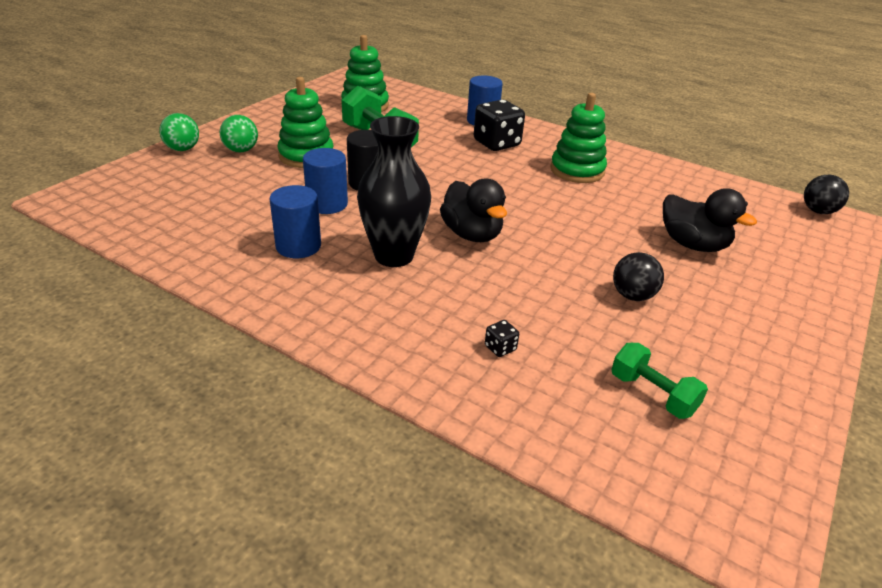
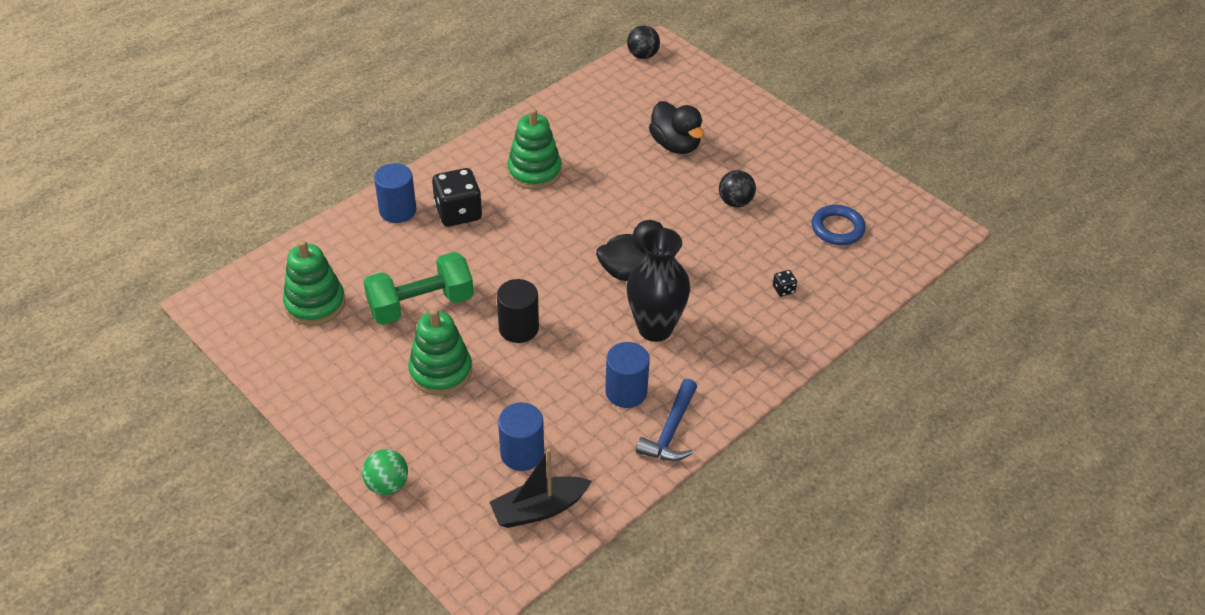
camera: 75 degrees left, 10 degrees up
(147, 214) = (539, 509): none -> black boat
(241, 150) = (408, 429): green ball -> none
(246, 278) = (670, 431): none -> blue hammer
(327, 204) = (554, 364): blue cylinder -> blue cylinder (522, 453)
(652, 394) = (837, 228): green dumbbell -> blue ring
(692, 244) = (675, 145): black duck -> black duck turned 90 degrees clockwise

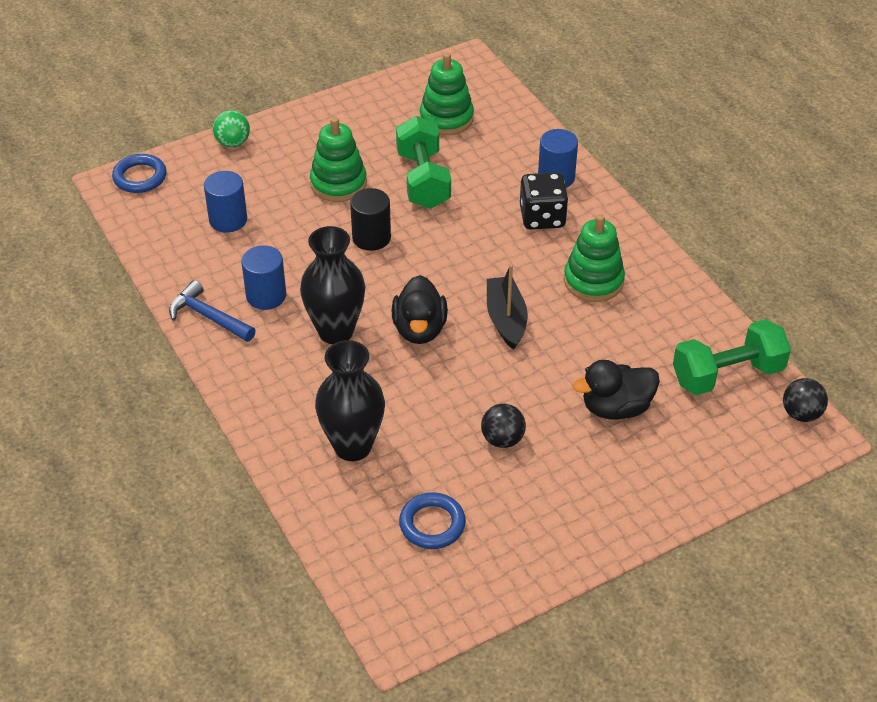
camera: 105 degrees right, 0 degrees up
(468, 562) = (140, 177): none -> blue ring
(539, 509) = (168, 221): black boat -> black boat (506, 319)
(617, 91) = (727, 374): none -> green dumbbell
(783, 289) = (352, 446): black dice -> black vase

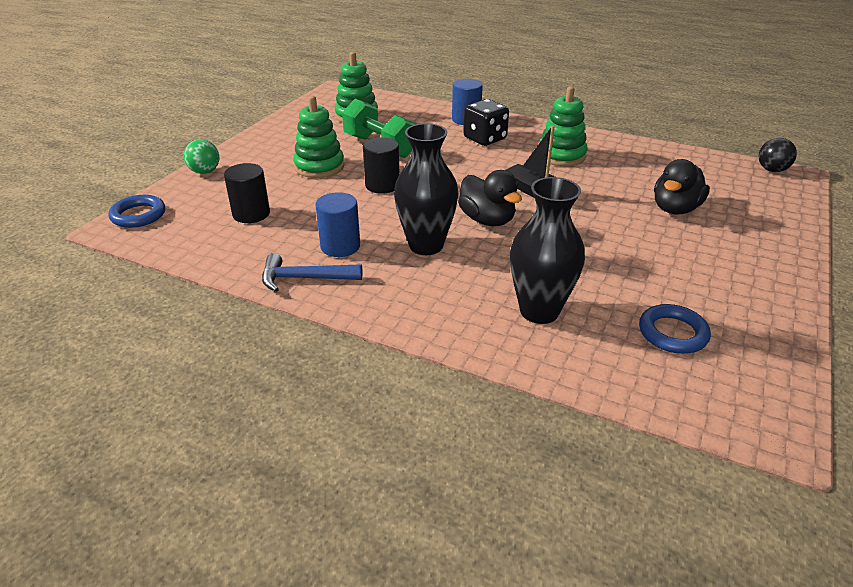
camera: 35 degrees left, 10 degrees down
(228, 220) = (251, 214): blue cylinder -> black cylinder
(502, 439) = (636, 257): black ball -> none
(727, 374) = (705, 168): green dumbbell -> none

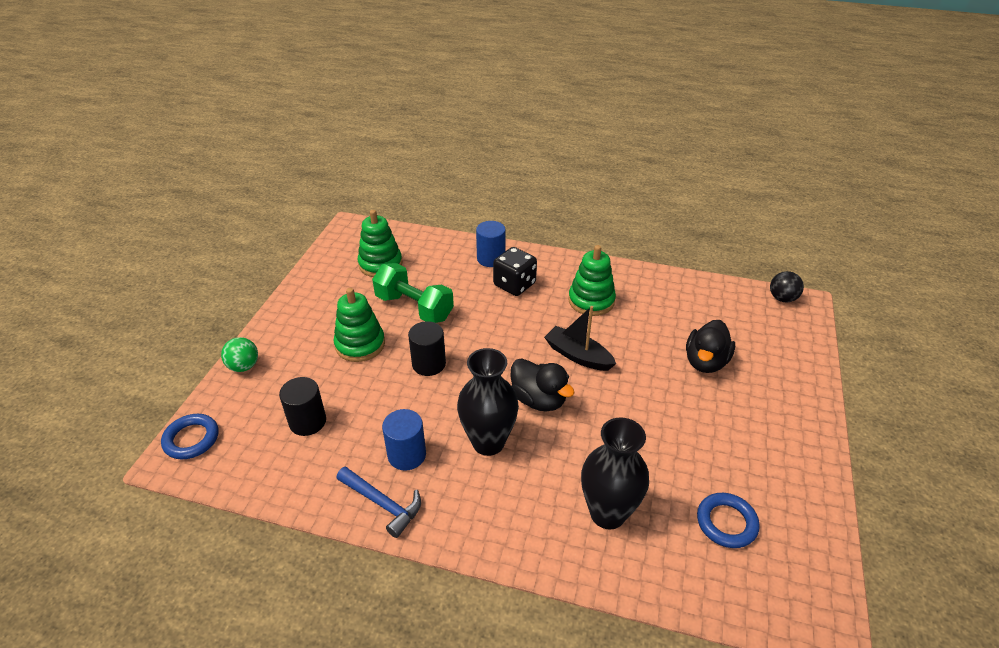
camera: 10 degrees left, 5 degrees up
(304, 278) = (382, 504): blue hammer -> blue hammer turned 135 degrees counterclockwise

